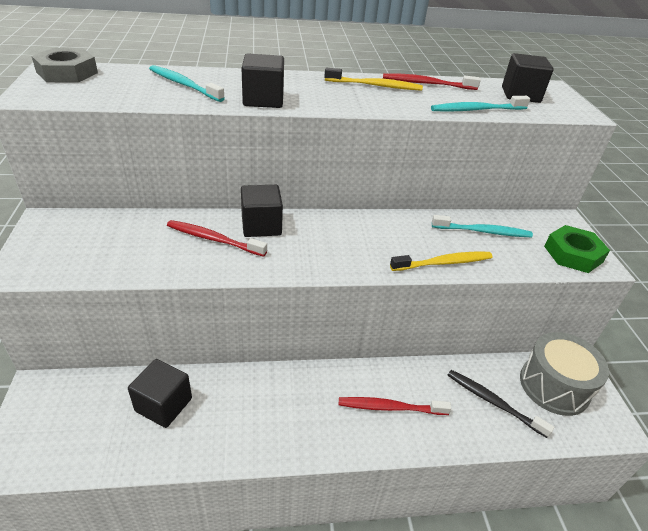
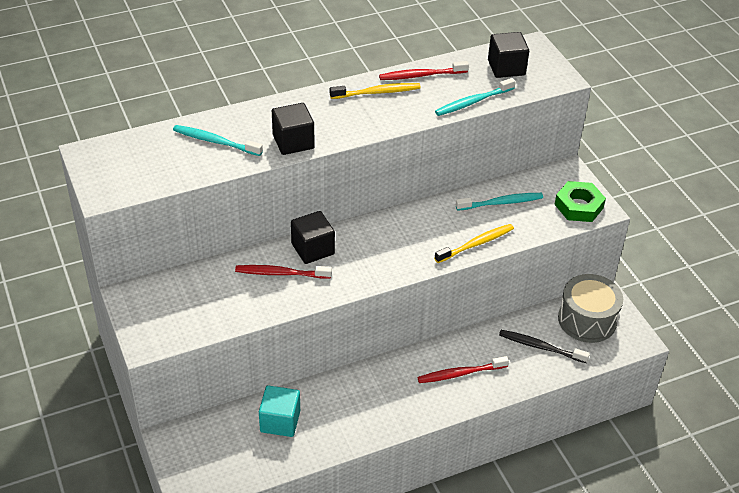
camera: 15 degrees left, 5 degrees up
(67, 72) = (105, 155): grey nut -> none
(163, 404) = (280, 421): black cube -> turquoise cube

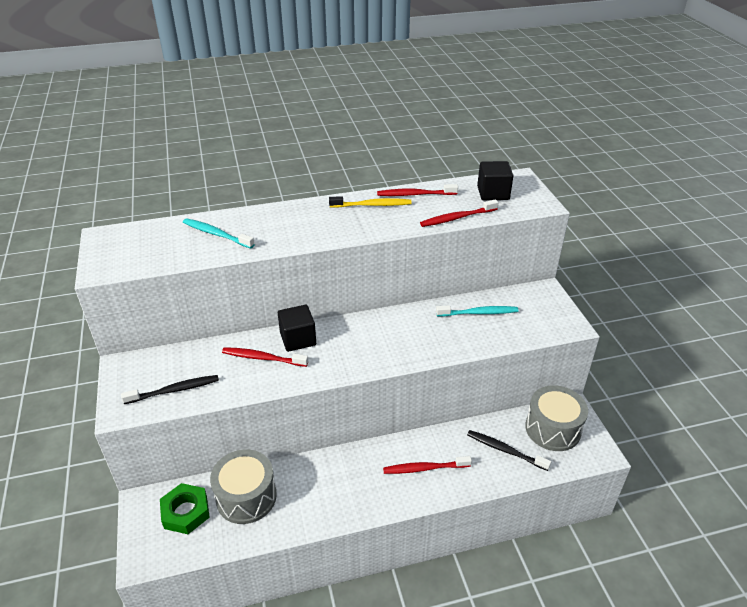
camera: 10 degrees right, 5 degrees down
(196, 316) = (174, 390): none -> black toothbrush
(280, 421) = (246, 497): turquoise cube -> grey drum
(293, 142) = (285, 239): black cube -> none
(473, 102) = (457, 218): turquoise toothbrush -> red toothbrush
(476, 244) = (448, 347): yellow toothbrush -> none
(578, 206) = (551, 321): green nut -> green nut (186, 512)

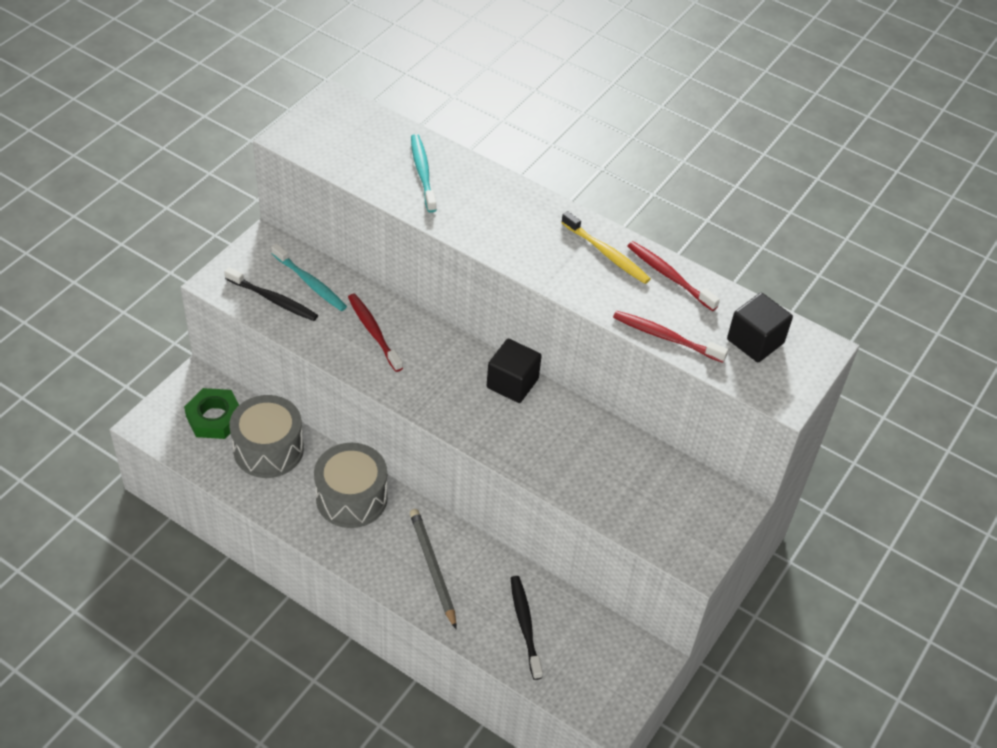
camera: 45 degrees right, 10 degrees up
(298, 339) = (425, 340): black cube -> black cube (512, 383)
(425, 468) = (433, 568): red toothbrush -> grey pencil
(478, 313) = (625, 463): turquoise toothbrush -> turquoise toothbrush (310, 283)
(553, 429) = (600, 654): grey drum -> grey drum (351, 498)

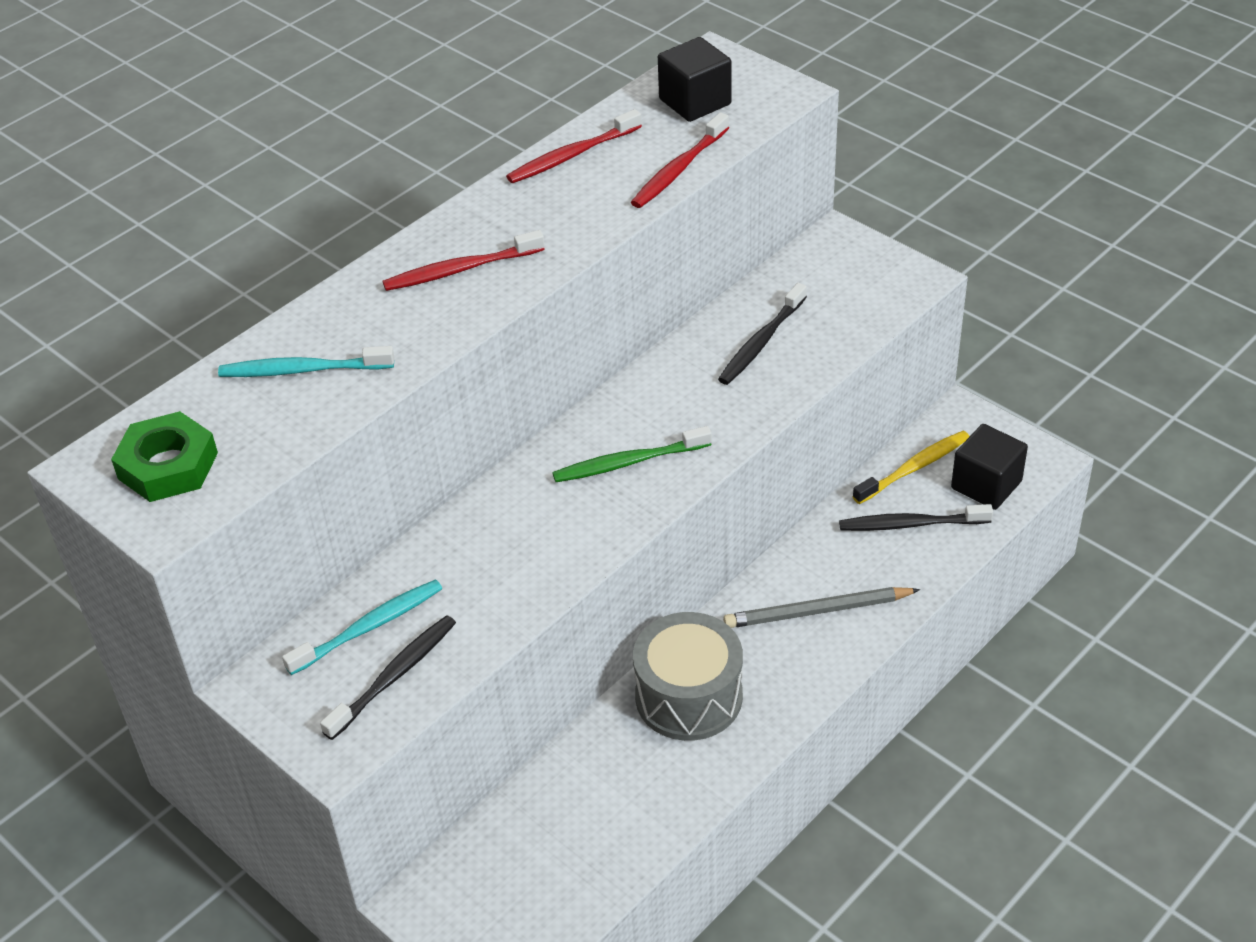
camera: 75 degrees left, 5 degrees down
(214, 418) = (506, 873): green nut -> green nut (168, 465)
(268, 449) = (582, 799): grey drum -> none
(374, 332) = (492, 554): red toothbrush -> red toothbrush (461, 269)
(463, 394) = (629, 462): none -> green toothbrush
(512, 383) = (617, 411): black cube -> black cube (986, 485)
(599, 461) = (761, 342): none -> black toothbrush
(606, 253) = (519, 204): yellow toothbrush -> yellow toothbrush (914, 468)

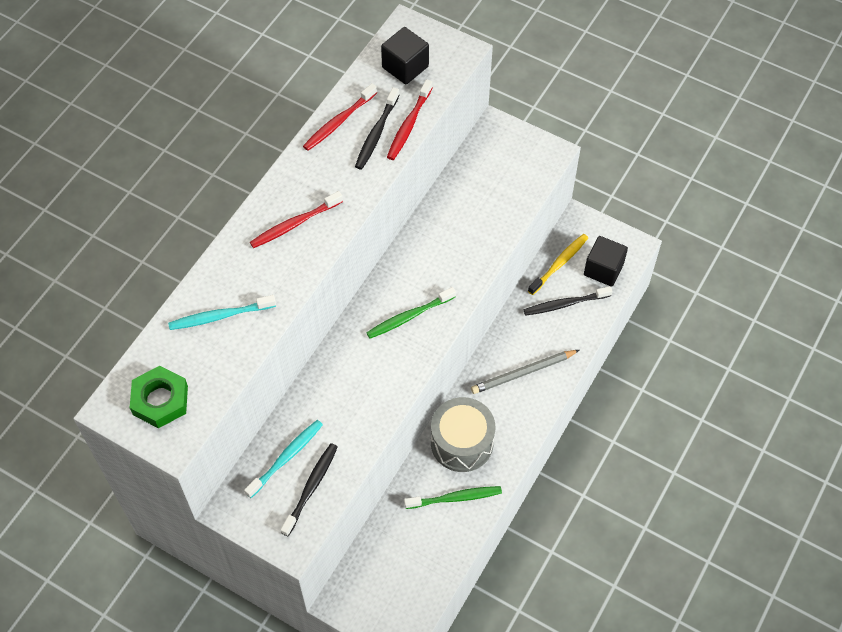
camera: 15 degrees left, 15 degrees up
(655, 776) = (455, 498): none -> green toothbrush
(761, 342) = (467, 215): black toothbrush -> black toothbrush (376, 133)

